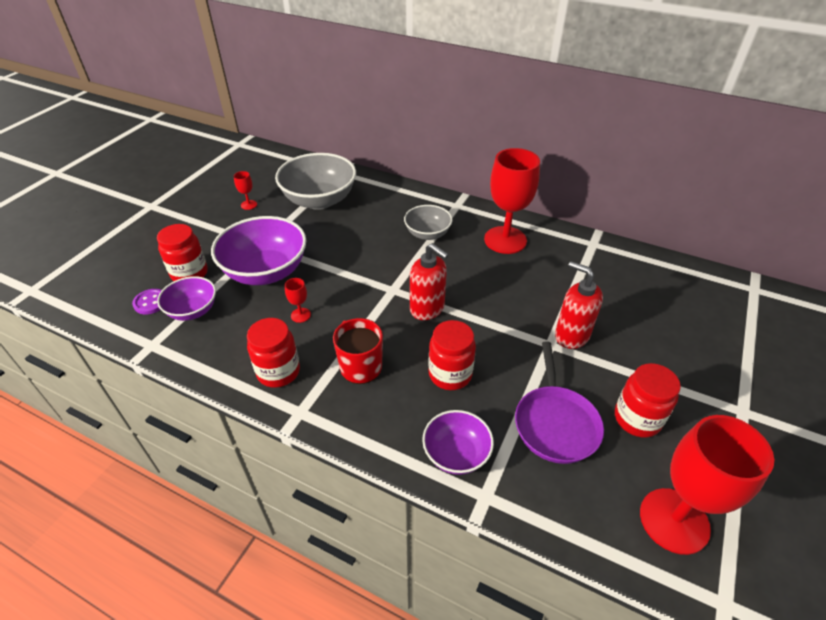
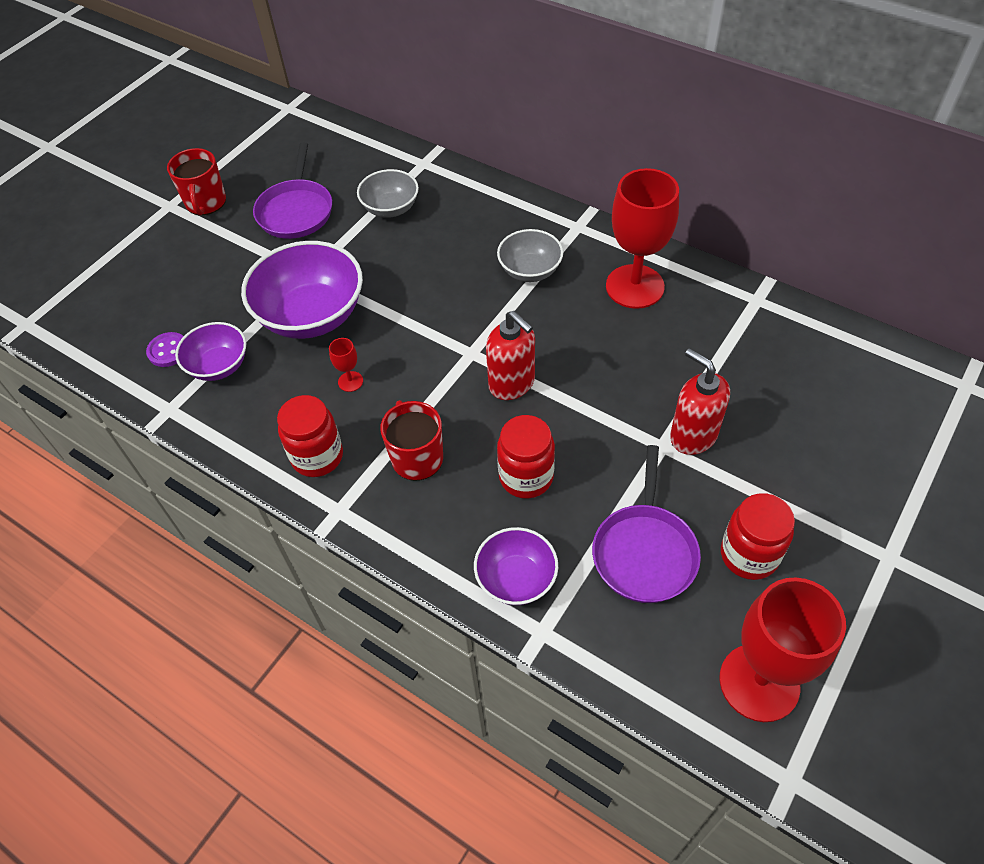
camera: 10 degrees right, 10 degrees up
(179, 202) = (205, 202): none -> red mug
(189, 273) = (216, 312): red jar -> none
(249, 205) = (296, 211): red goblet -> purple pan
(319, 200) = (390, 208): grey bowl -> grey bowl, size x0.57

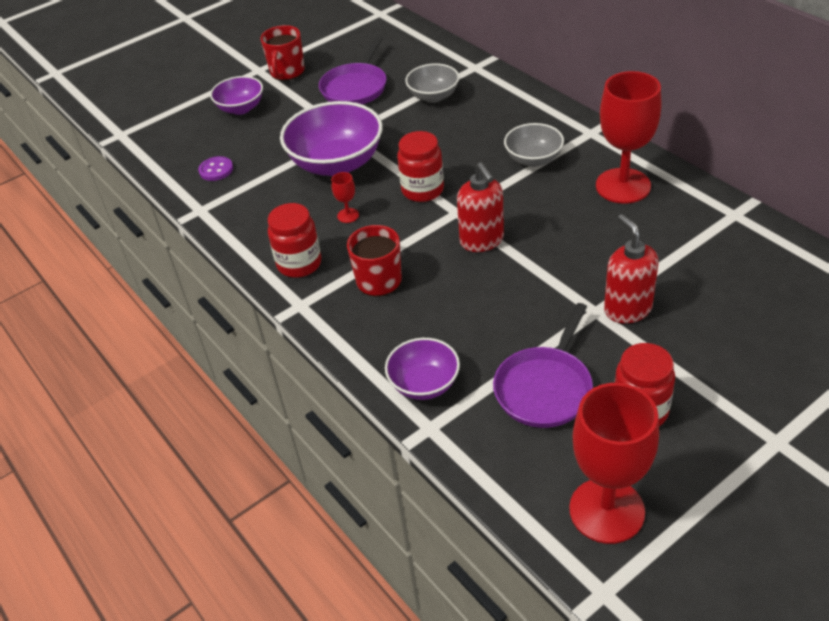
camera: 20 degrees right, 10 degrees down
(219, 366) = (250, 187): purple bowl -> purple bowl (241, 108)
(526, 477) = (464, 311): red jar -> red jar (422, 190)

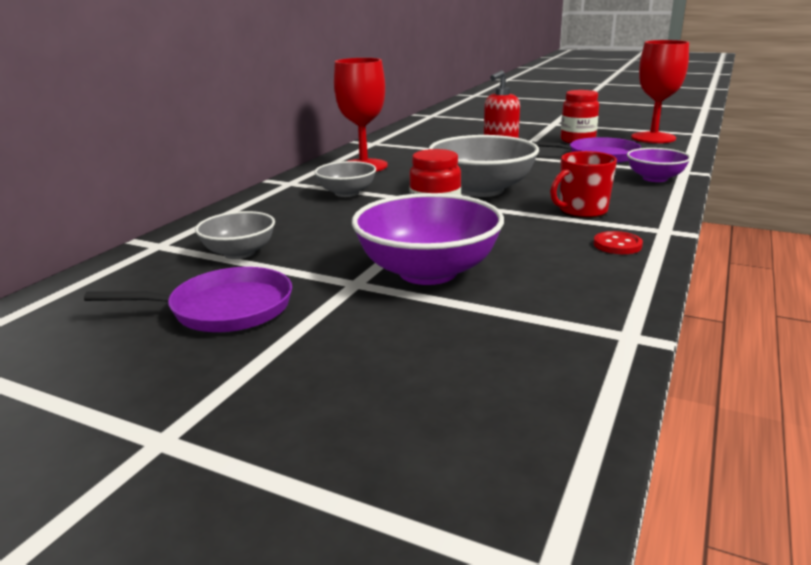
camera: 120 degrees left, 20 degrees down
(216, 170) = (530, 358): purple button -> none
(241, 108) = (330, 404): purple bowl -> none
(287, 72) = (171, 395): red mug -> none
(299, 264) = (617, 245): red jar -> red button
(348, 215) = (515, 242): red goblet -> none
(482, 241) = (482, 190): red soap dispenser -> grey bowl

